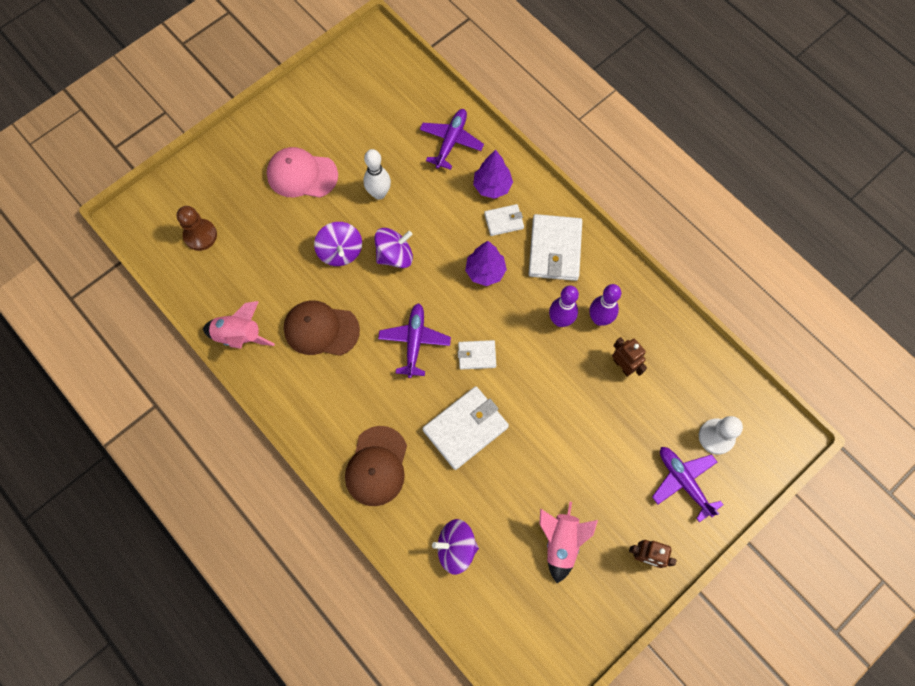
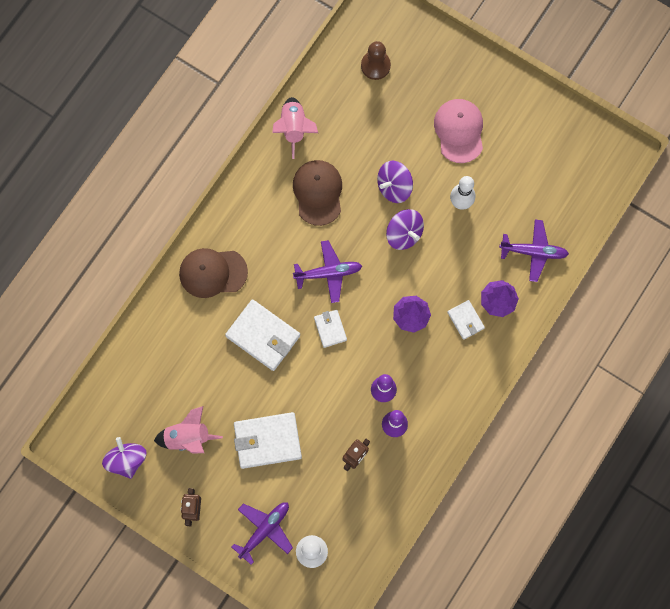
camera: 75 degrees right, 5 degrees up
(456, 548) = (162, 354): purple spinning top -> purple spinning top (127, 460)
(554, 249) = (450, 372): white wallet -> white wallet (267, 441)

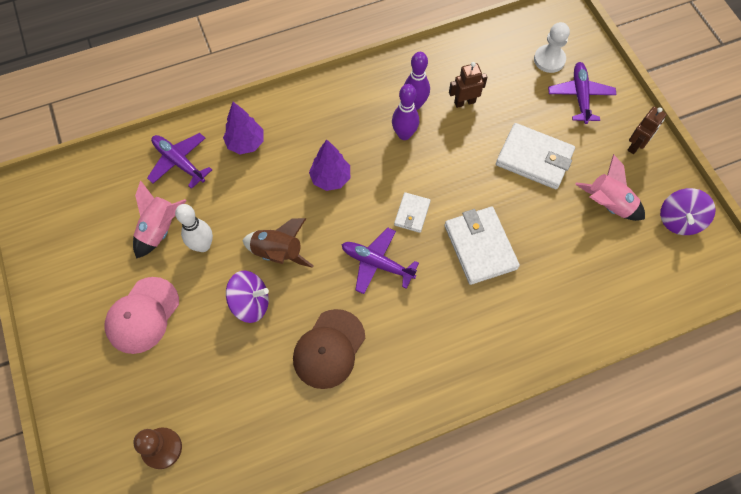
camera: 145 degrees left, 10 degrees down
(213, 273) = (492, 339): brown cap -> none
(264, 530) = (580, 96): purple plane -> purple plane turned 105 degrees clockwise
(294, 128) = (302, 437): pink rocket -> pink rocket (160, 229)
(404, 234) = (278, 252): purple spinning top -> brown rocket
(465, 320) = (286, 146): white wallet -> none

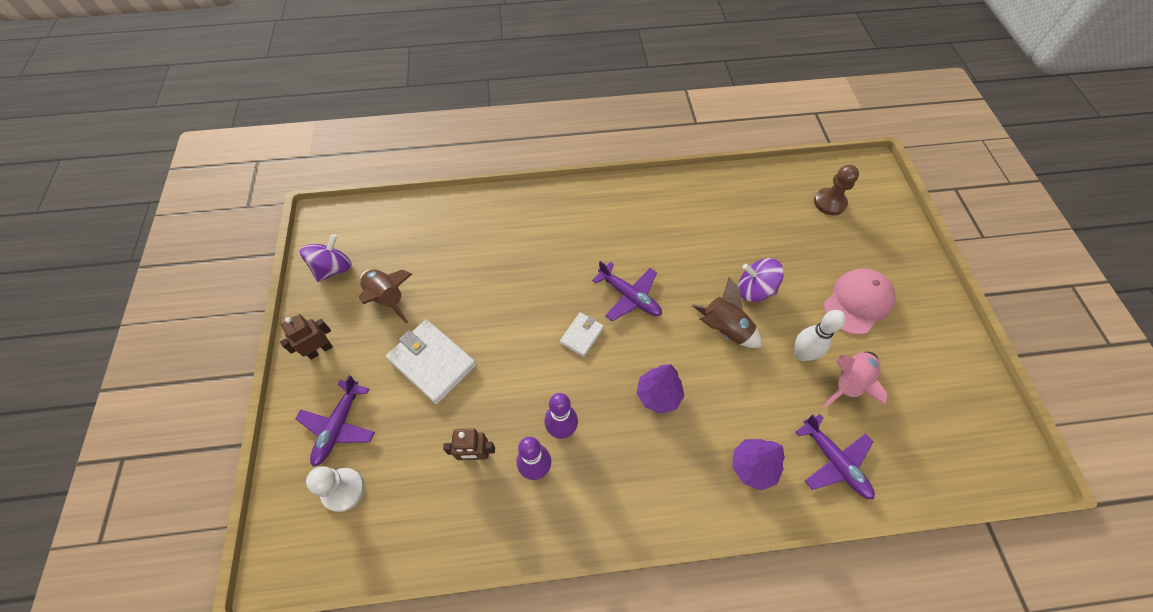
camera: 165 degrees left, 5 degrees down
(329, 349) = (687, 238): brown cap -> none
(480, 247) = (527, 288): white wallet -> none
(608, 204) = (388, 298): pink rocket -> brown rocket

